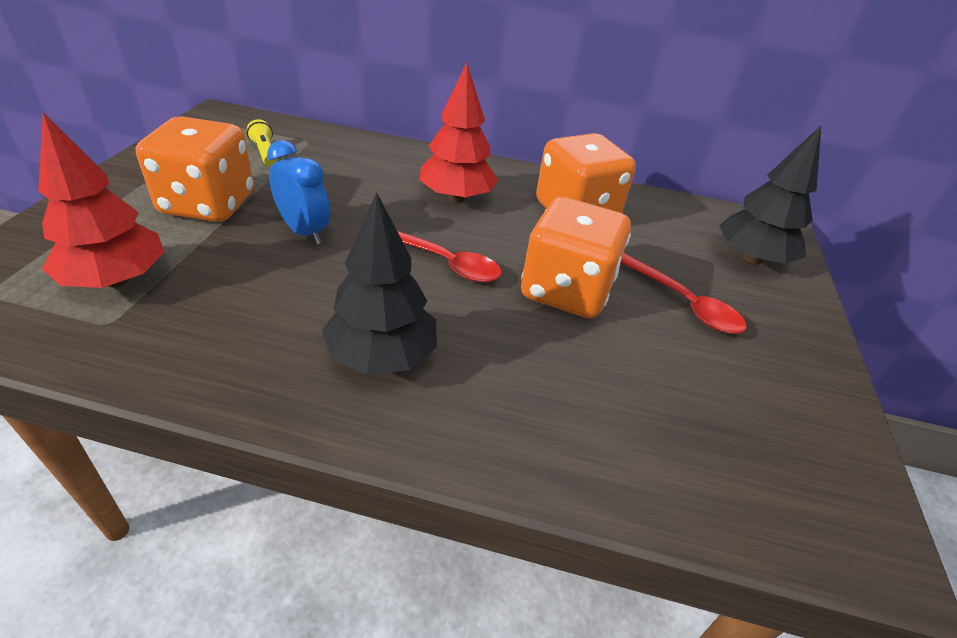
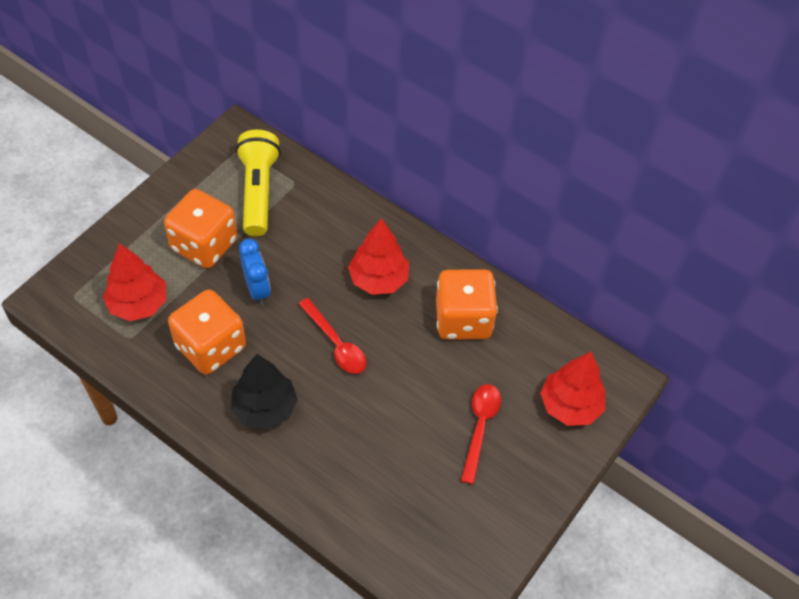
camera: 25 degrees right, 15 degrees up
(265, 152) = (258, 191): yellow flashlight -> yellow flashlight, size x2.30
(566, 291) = (405, 393): orange dice -> orange dice (210, 347)
(682, 302) = (480, 427): red spoon -> red spoon turned 150 degrees counterclockwise
(751, 258) = (569, 405): black tree -> red tree

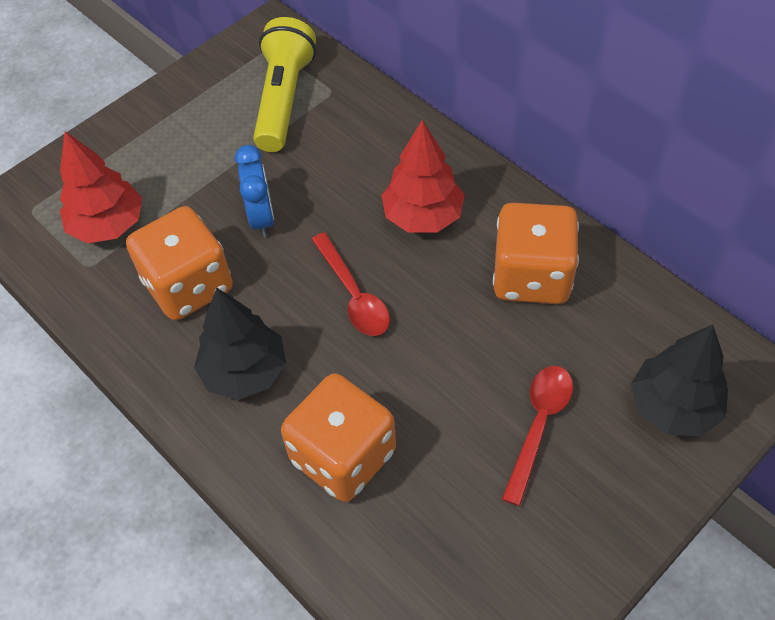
camera: 15 degrees right, 0 degrees up
(204, 245) = (204, 159): orange dice -> orange dice (343, 456)
(569, 405) = (673, 407): red tree -> black tree

